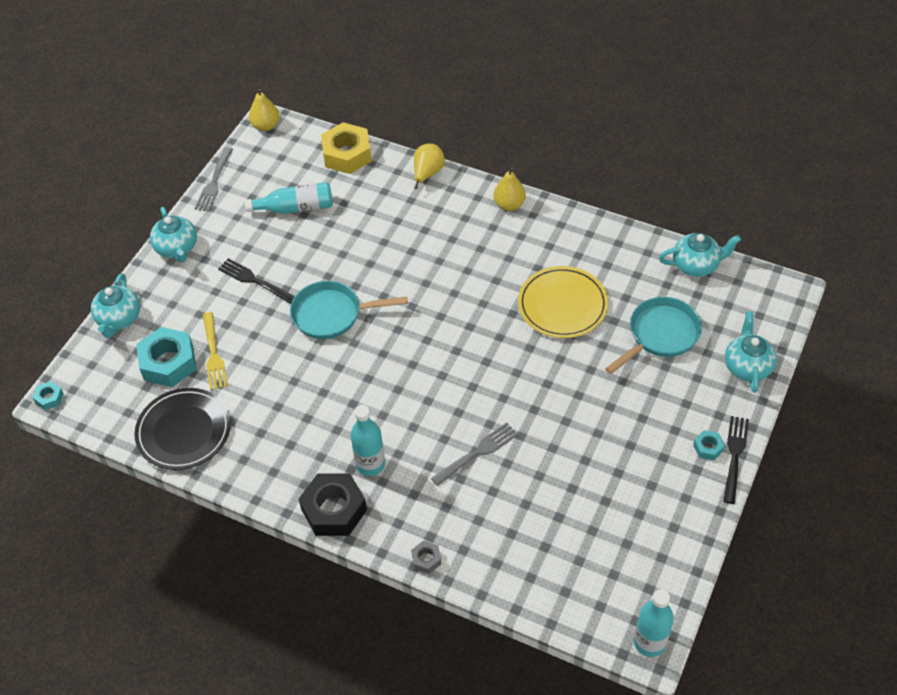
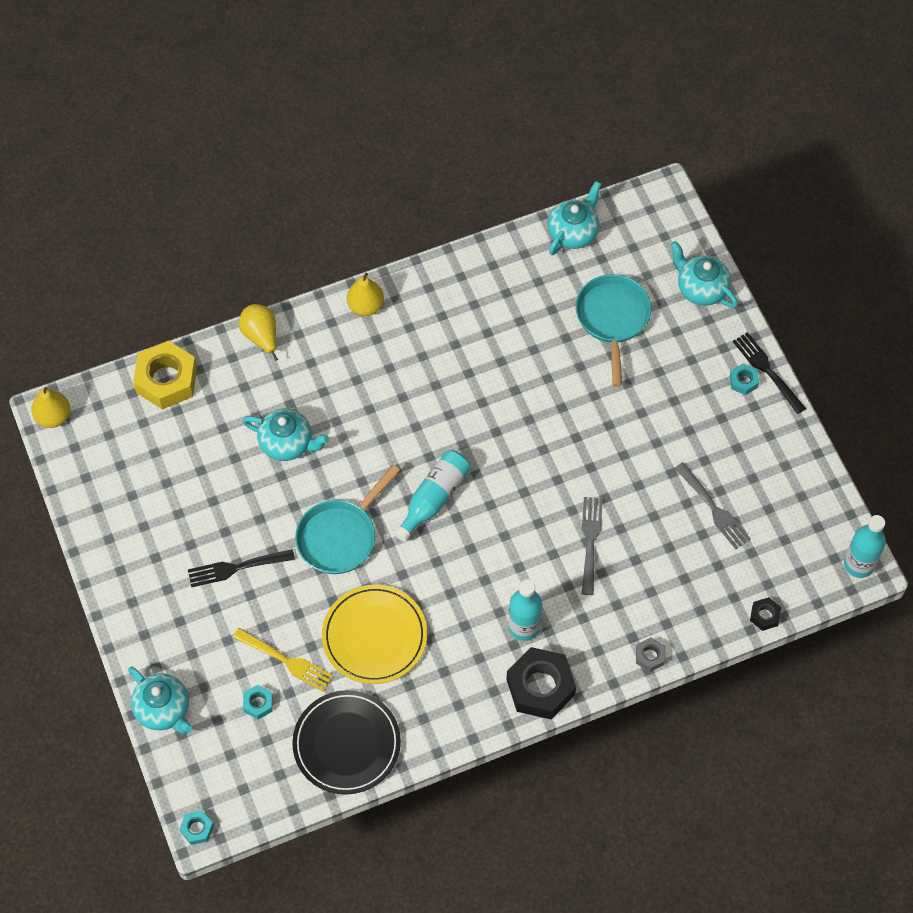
camera: 50 degrees left, 10 degrees up
(168, 363) = (258, 703): turquoise nut -> turquoise nut, size x0.47
(177, 248) = (128, 602): turquoise teapot -> turquoise teapot (287, 443)
(214, 182) = (78, 512): grey fork -> grey fork (713, 508)
(295, 208) = (186, 471): turquoise bottle -> turquoise bottle (434, 498)
(537, 610) = (764, 616): none -> black nut
(562, 305) = (512, 359): yellow plate -> yellow plate (374, 636)

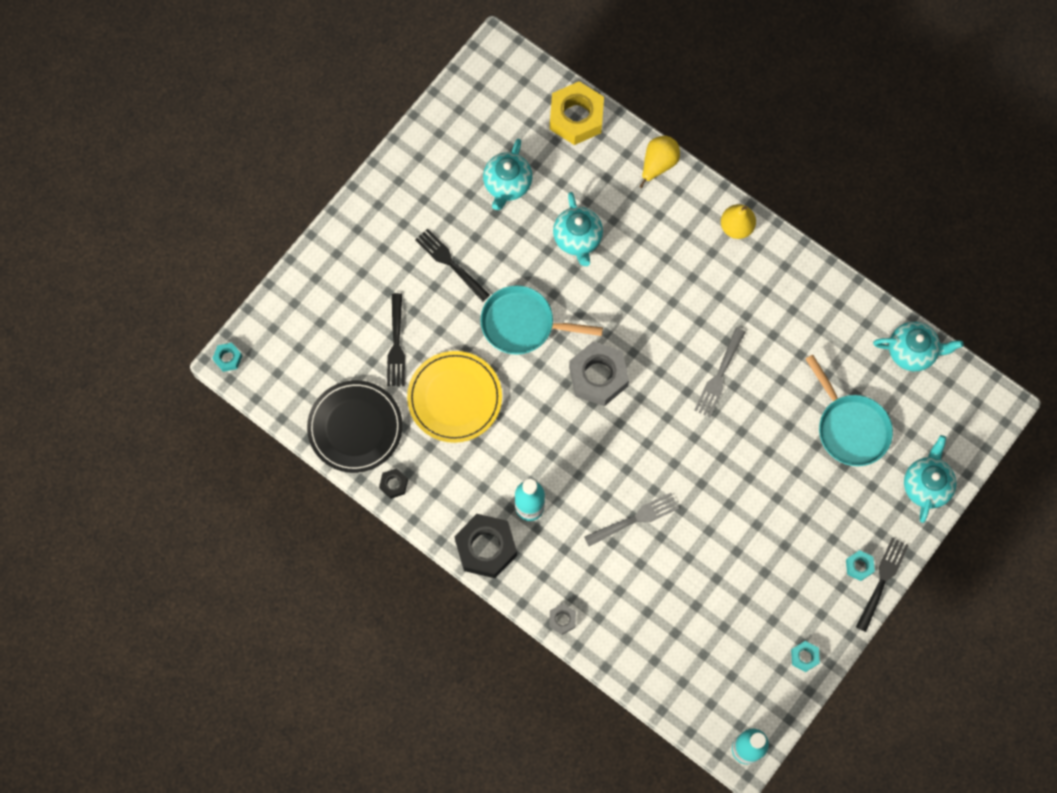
camera: 60 degrees right, 10 degrees up
(53, 417) = (494, 55): yellow pear -> none
(163, 709) = (306, 279): turquoise teapot -> turquoise teapot (507, 184)
(258, 703) = (350, 344): turquoise nut -> turquoise nut (804, 657)
(285, 660) = (396, 343): yellow fork -> black fork
(434, 498) = (598, 376): turquoise bottle -> grey nut
(612, 319) = (850, 428): turquoise pan -> turquoise pan turned 90 degrees clockwise
(713, 508) = (725, 602): grey fork -> grey fork (719, 375)
(764, 616) = (652, 694): black nut -> black nut (394, 484)

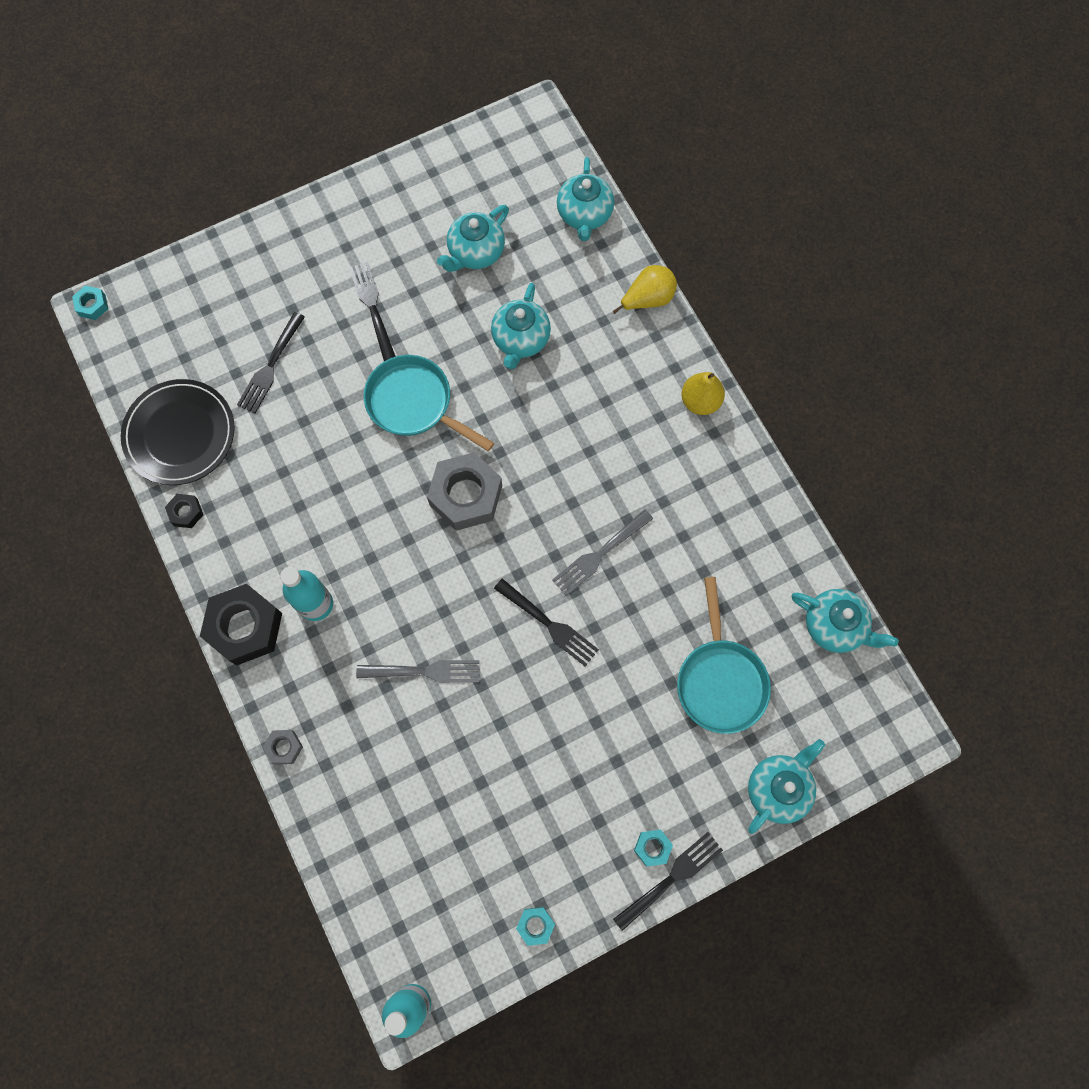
camera: 25 degrees right, 0 degrees up
(454, 398) = (300, 449): yellow plate -> none
(576, 117) = (584, 215): yellow nut -> turquoise teapot
(707, 443) = (548, 624): none -> black fork

